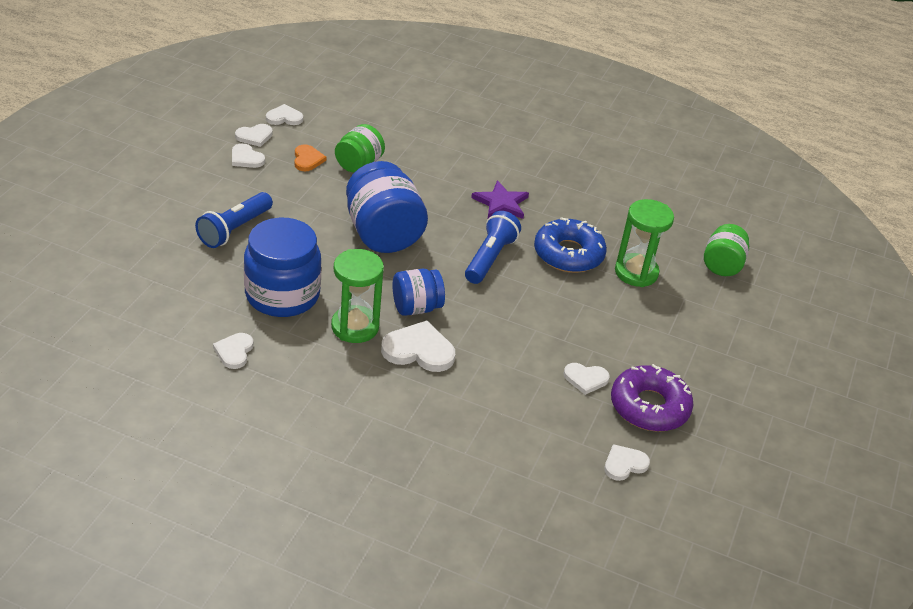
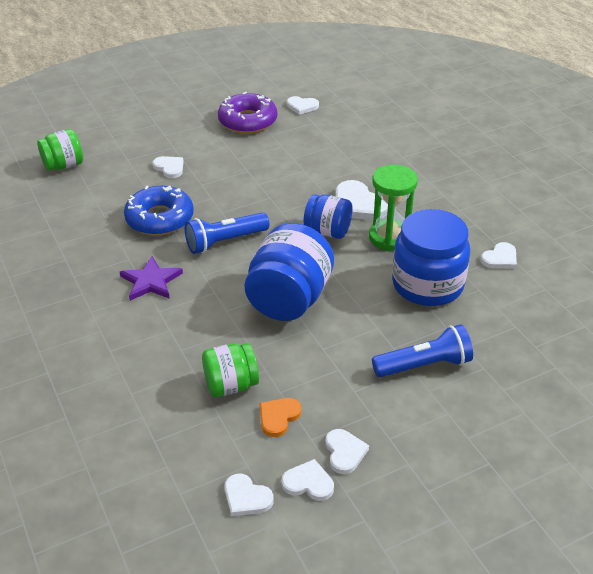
camera: 135 degrees left, 0 degrees up
(585, 379) = (266, 147): white heart -> white heart (169, 168)
(636, 272) = (132, 186): green hourglass -> none

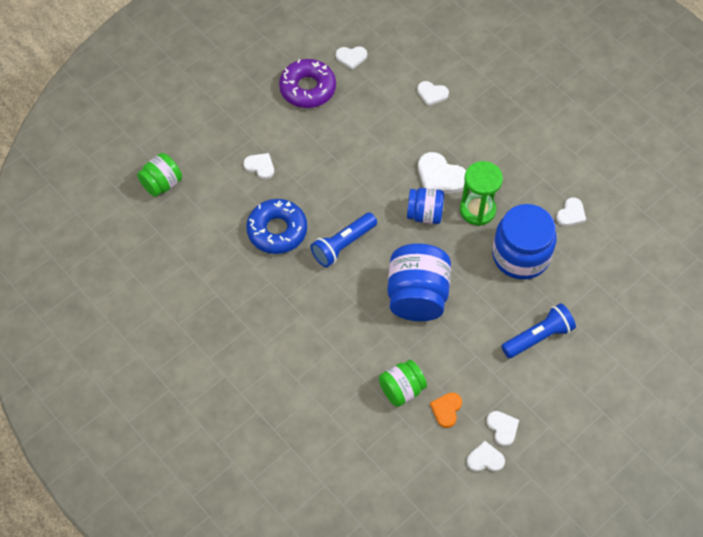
camera: 15 degrees left, 20 degrees up
(151, 281) = (299, 302): purple star -> none
(246, 497) = (447, 481): white heart -> white heart (432, 94)

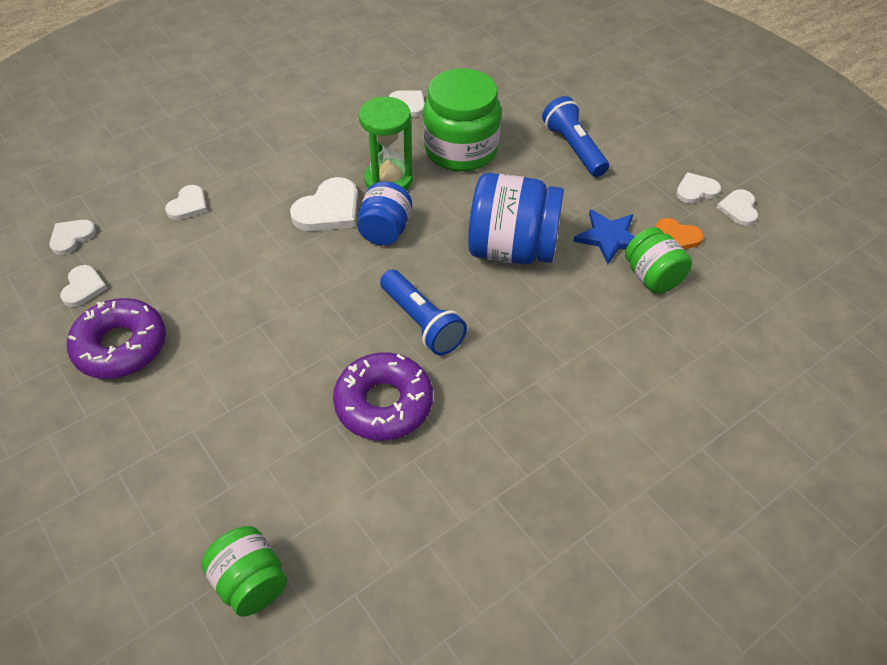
camera: 85 degrees left, 10 degrees down
(260, 166) = (254, 421): white heart -> white heart (71, 237)
(277, 230) = (384, 404): blue donut -> purple donut
(438, 361) = (609, 237): none -> blue star
(521, 255) = (461, 150): blue jar -> green jar

